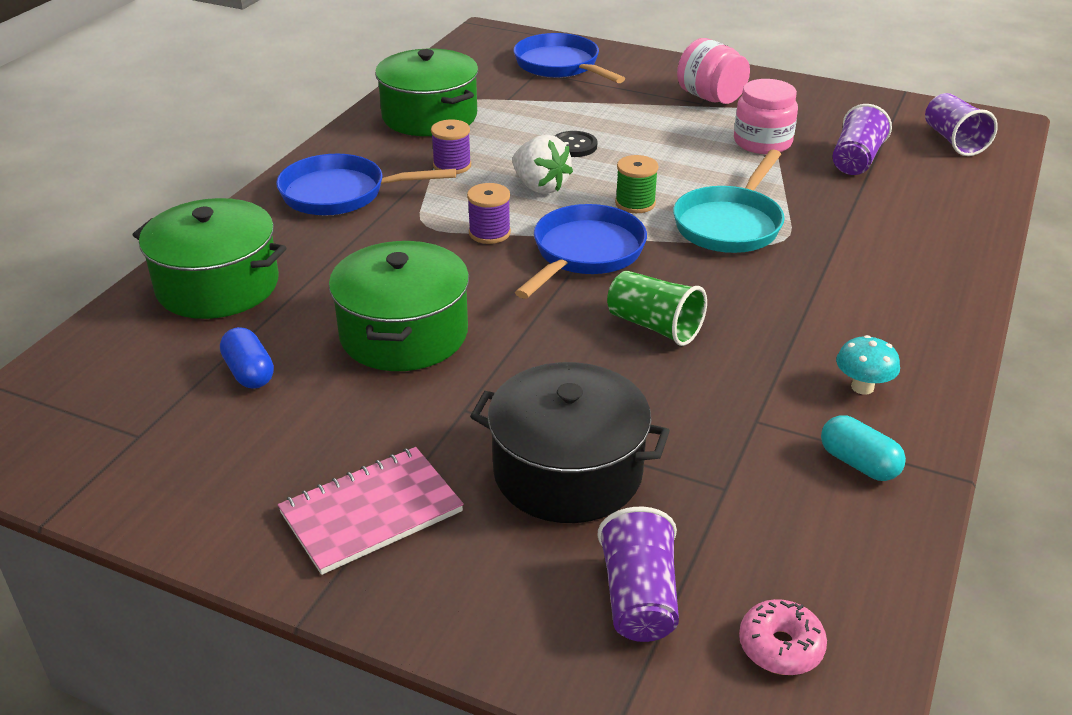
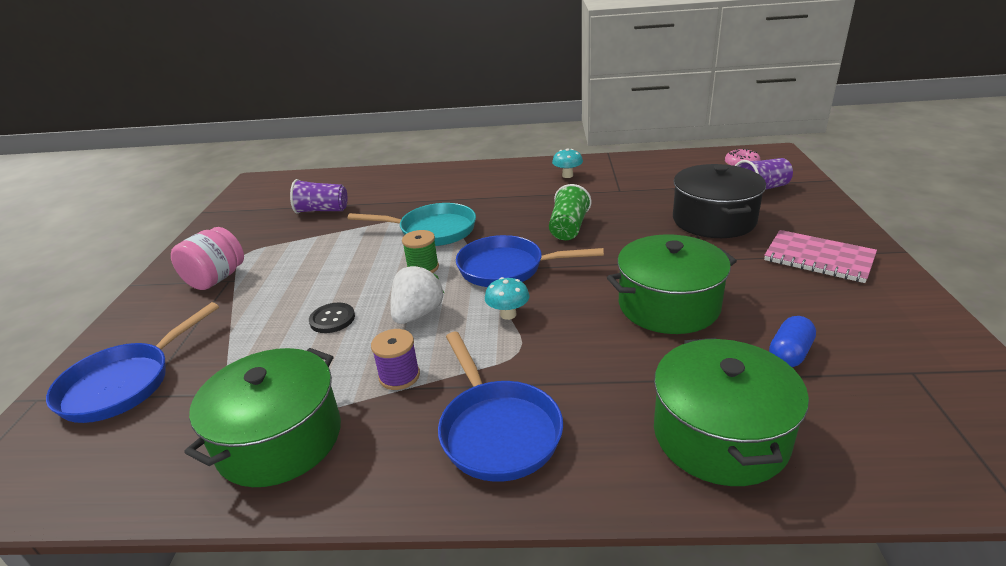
camera: 110 degrees left, 5 degrees down
(489, 233) = (508, 314): purple spool -> turquoise mushroom
(762, 142) = (302, 243): pink jar -> none
(858, 463) = (622, 169): turquoise capsule -> none
(953, 141) = (284, 189): purple cup -> none

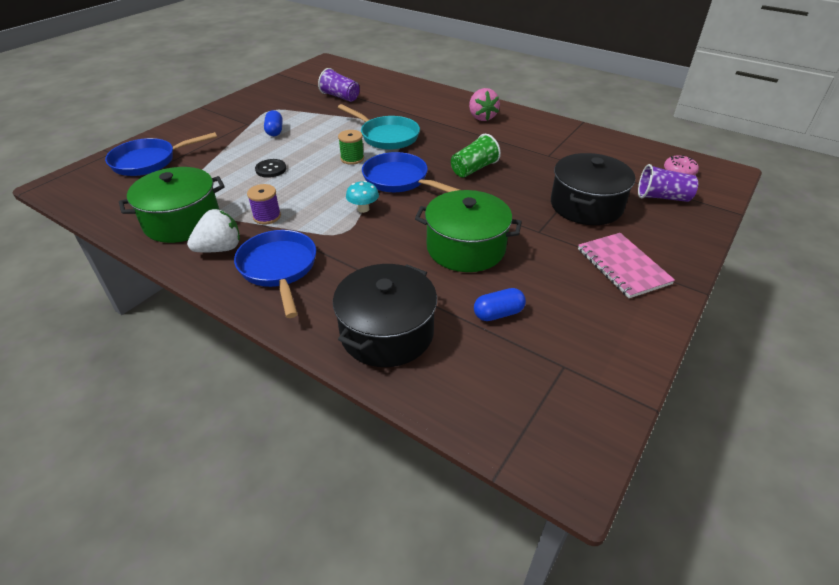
camera: 30 degrees right, 10 degrees up
(216, 279) = (241, 120): pink jar -> none
(281, 275) = (274, 131): none -> blue capsule
(417, 314) = (316, 186): white strawberry -> white strawberry (220, 248)
(497, 430) = (279, 268): blue pan -> blue pan turned 150 degrees clockwise
(509, 179) = (481, 117): none -> pink strawberry
(567, 175) = (526, 129): turquoise mushroom -> none
(720, 435) = (387, 332): green pot -> black pot

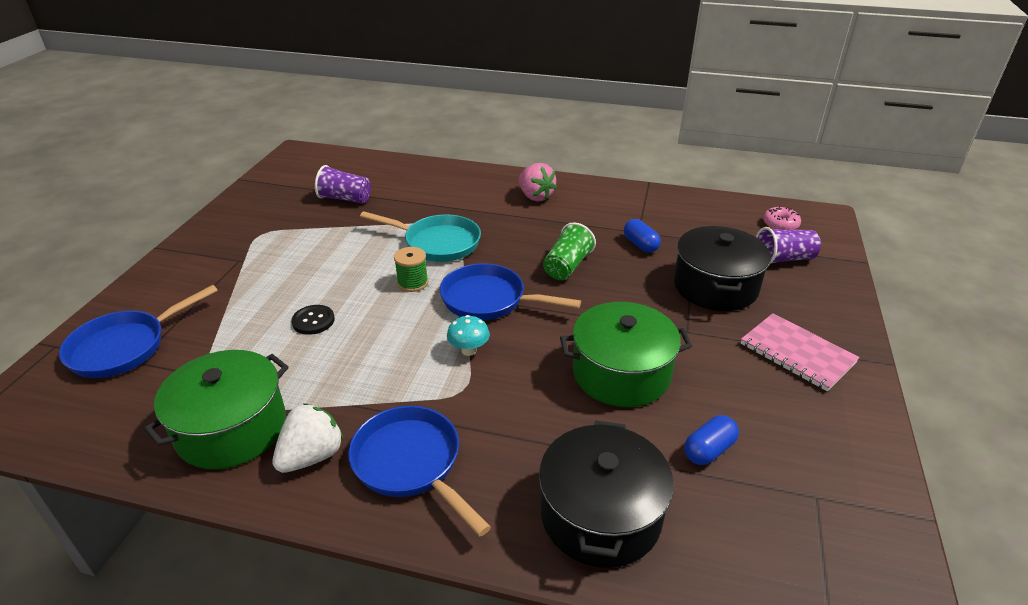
camera: 20 degrees left, 5 degrees down
(267, 216) = (349, 391): purple spool -> none
(274, 131) = (285, 264): blue capsule -> blue capsule (640, 245)

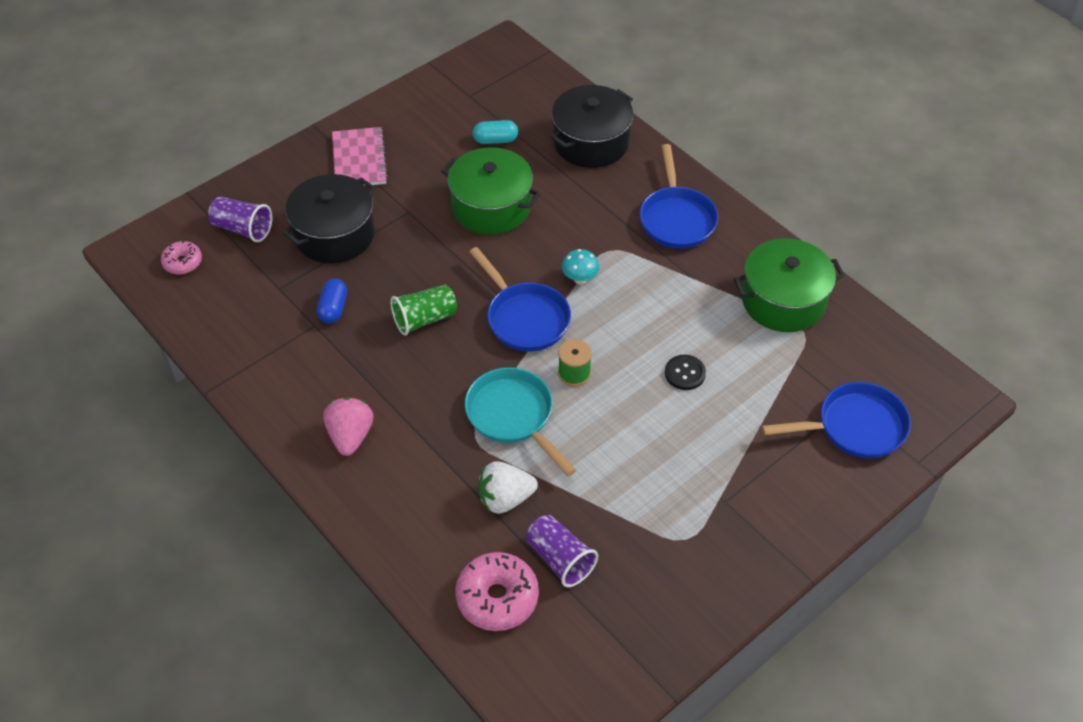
camera: 145 degrees left, 15 degrees up
(312, 456) = (736, 254): white strawberry -> white strawberry (505, 499)
(372, 175) = (497, 598): none -> pink donut
(708, 450) = (495, 140): blue capsule -> turquoise capsule

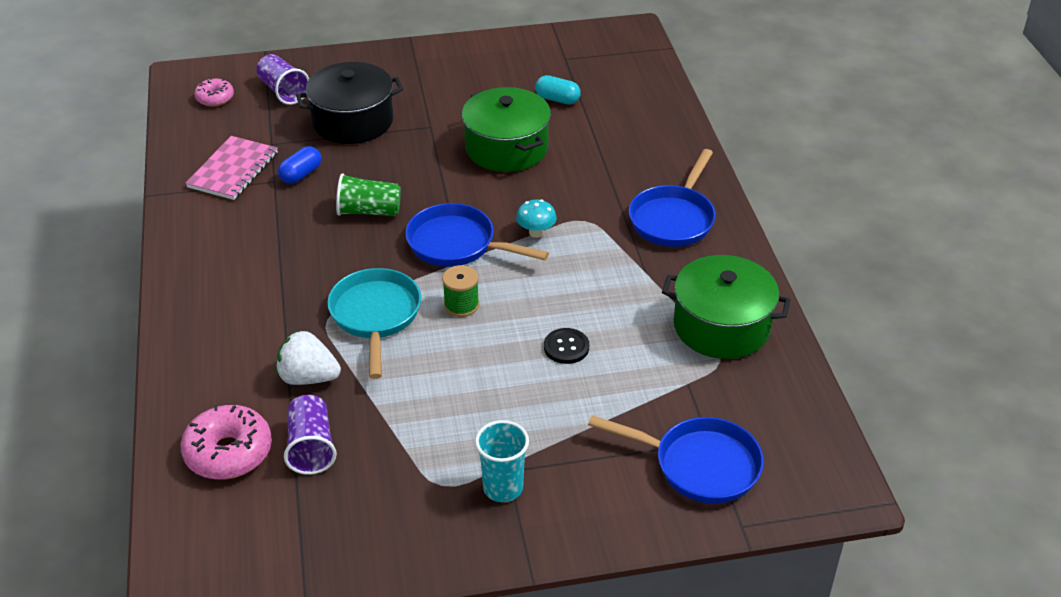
camera: 30 degrees right, 10 degrees down
(350, 436) = (225, 274): pink strawberry -> none
(359, 160) = (424, 74): pink notebook -> pink notebook (233, 170)
(525, 318) = (457, 244): blue pan -> blue pan turned 120 degrees clockwise
(591, 142) = (645, 130): black pot -> none
(733, 518) = (503, 488): none -> turquoise cup

